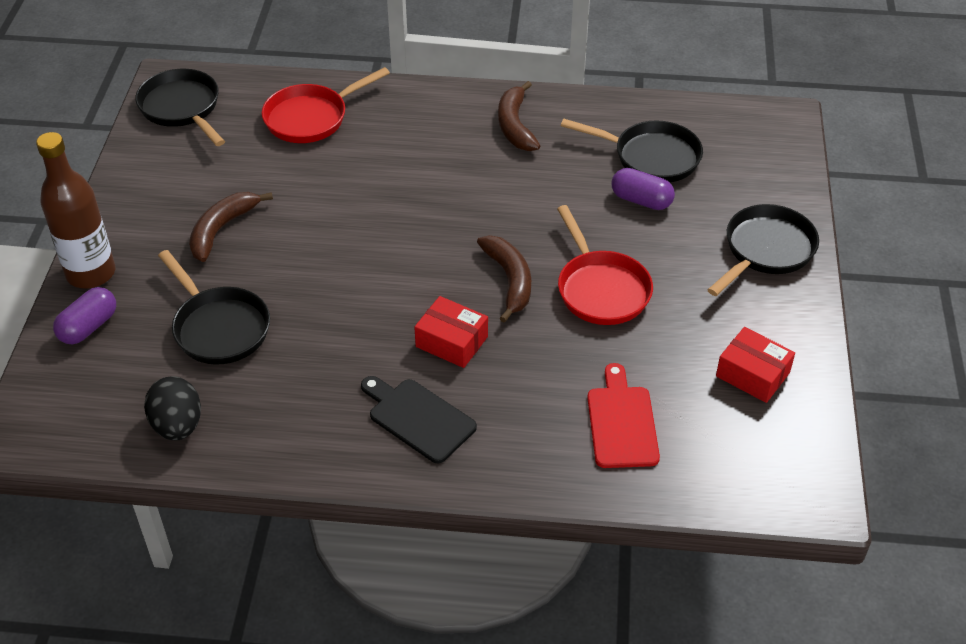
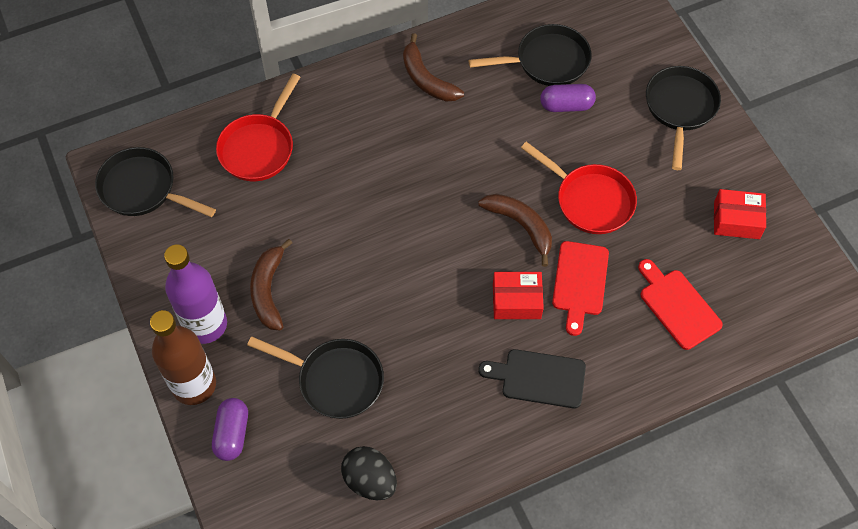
camera: 30 degrees left, 15 degrees up
(143, 232) = (205, 325): none -> purple bottle
(531, 355) = (579, 282): none -> red cutting board

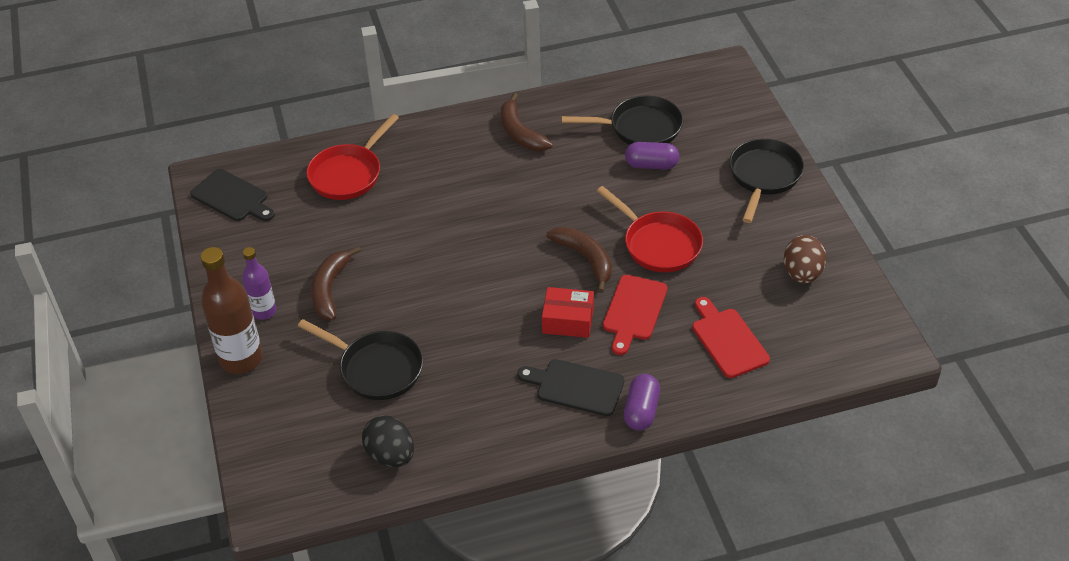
camera: 10 degrees right, 15 degrees down
(142, 189) = (232, 197): black pan -> black cutting board
(205, 325) = (264, 311): purple bottle -> purple bottle, size x0.59
(232, 434) = (267, 402): purple capsule -> purple capsule (641, 411)
(736, 220) = (802, 274): red box -> brown egg

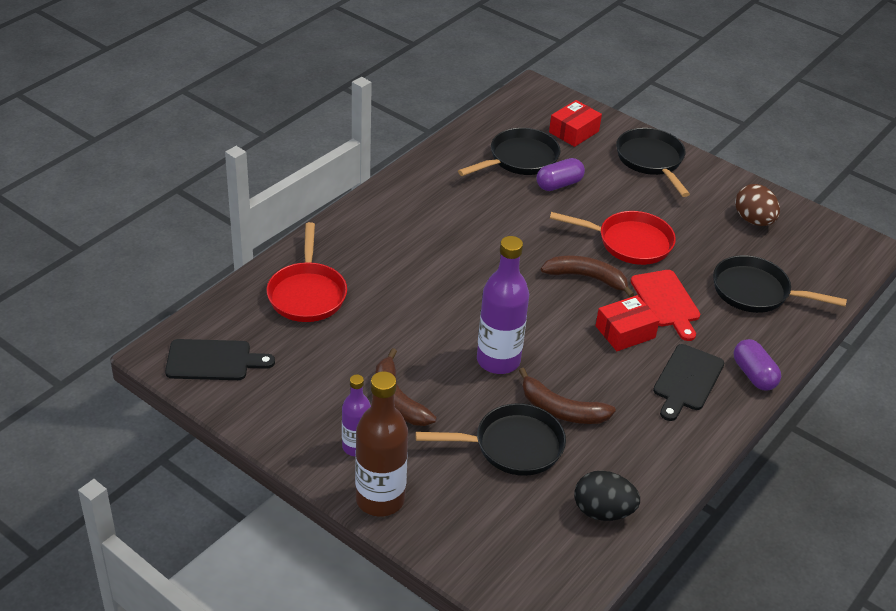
camera: 40 degrees left, 5 degrees down
(437, 295) = (498, 360): none -> purple bottle
(520, 133) = (425, 200): brown banana -> brown banana (561, 410)
(575, 387) = (686, 380): black cutting board -> black cutting board turned 45 degrees counterclockwise
(718, 121) = (574, 132): none -> red box
(728, 340) = (756, 292): red cutting board -> black pan

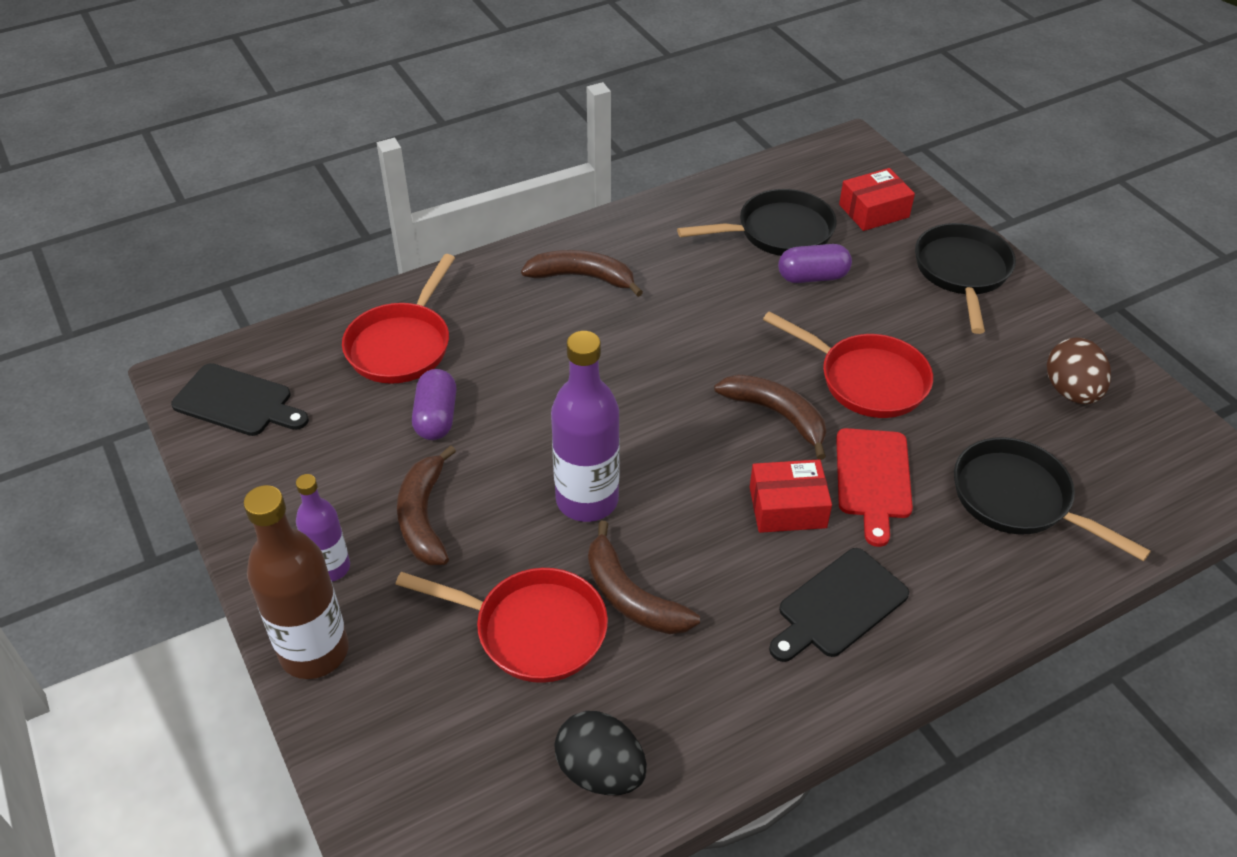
camera: 25 degrees right, 5 degrees up
(405, 219) = (582, 277): none -> brown banana
(512, 446) = (532, 630): black pan -> red pan
(754, 375) = (947, 627): purple capsule -> purple capsule (436, 417)

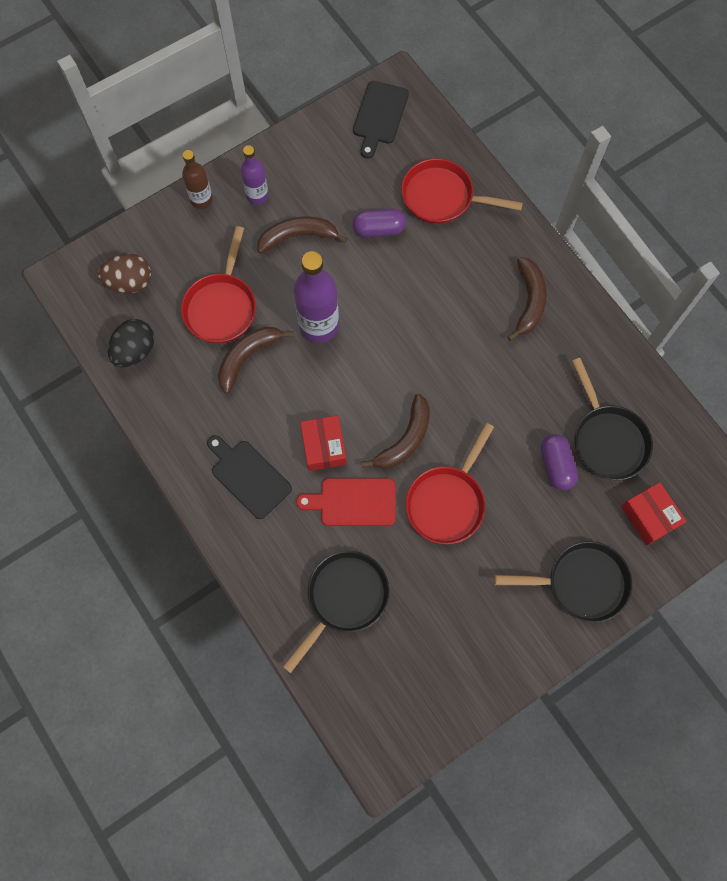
camera: 85 degrees right, 25 degrees up
(314, 651) = (201, 200): brown bottle -> brown bottle, size x0.59
(1071, 391) = (454, 652): brown egg -> brown egg (130, 282)

